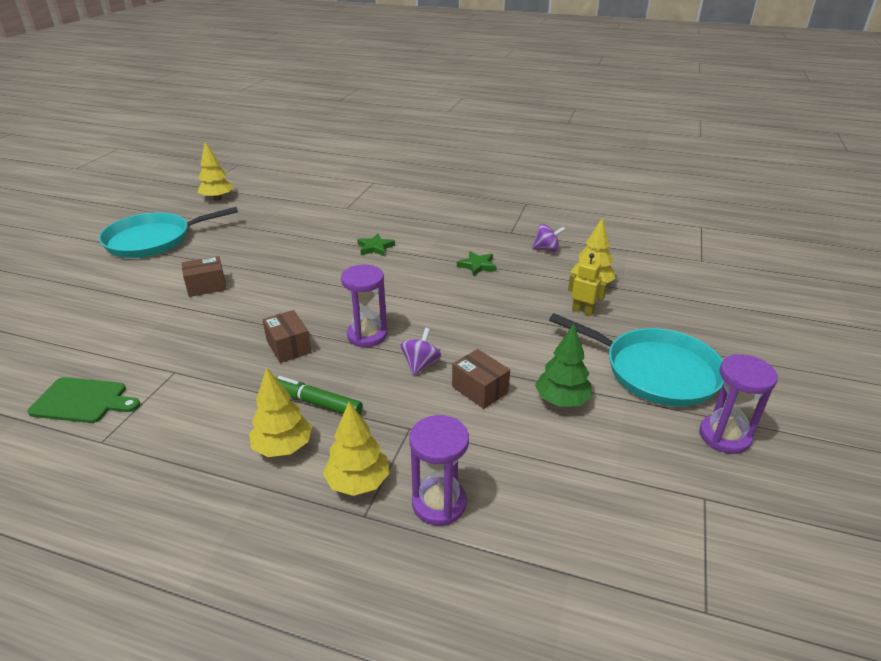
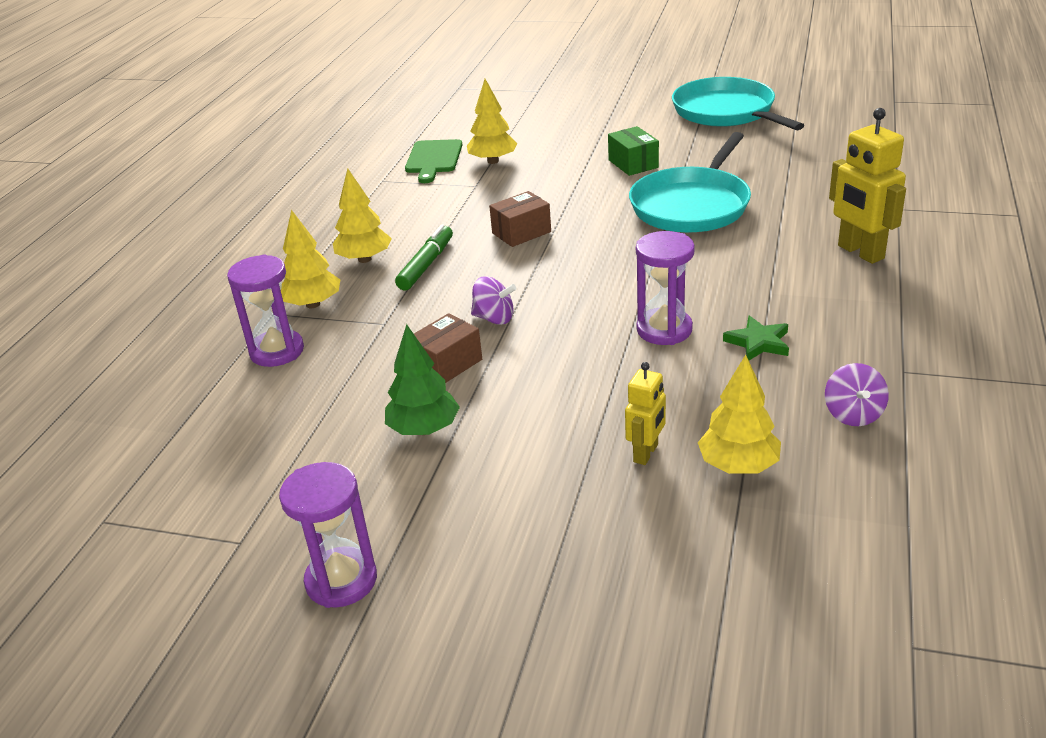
camera: 90 degrees right, 0 degrees up
(206, 286) = (633, 164): brown box -> green box
(217, 198) = (863, 118): yellow tree -> yellow tree (493, 161)
(367, 335) = (550, 275): purple hourglass -> purple hourglass (664, 330)
(375, 247) = (777, 250): green star -> none
(391, 225) = (860, 252): none -> yellow robot
(655, 371) = (489, 524): turquoise pan -> turquoise pan (692, 205)

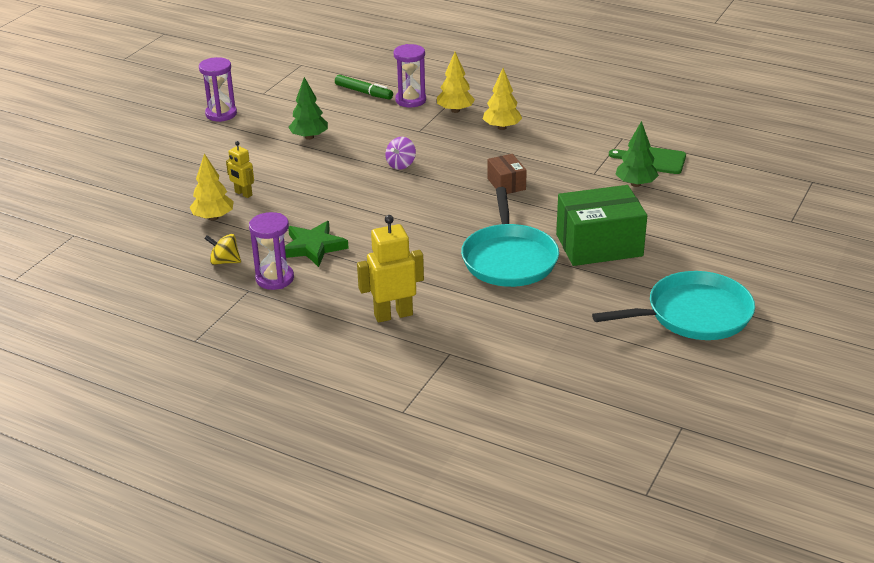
camera: 100 degrees right, 0 degrees up
(426, 265) = (481, 147): green marker -> green marker (364, 92)
(447, 364) = (363, 147): brown box -> none
(493, 161) = (635, 184): yellow tree -> green tree
(633, 164) = (599, 245): green box -> green box, size x1.96
(664, 330) = (349, 218): purple hourglass -> purple hourglass (275, 279)
(692, 205) = (509, 259): turquoise pan -> turquoise pan turned 135 degrees counterclockwise
(758, 342) = (313, 247): green star -> green star, size x1.55
(853, 414) = (224, 261): purple spinning top -> yellow spinning top

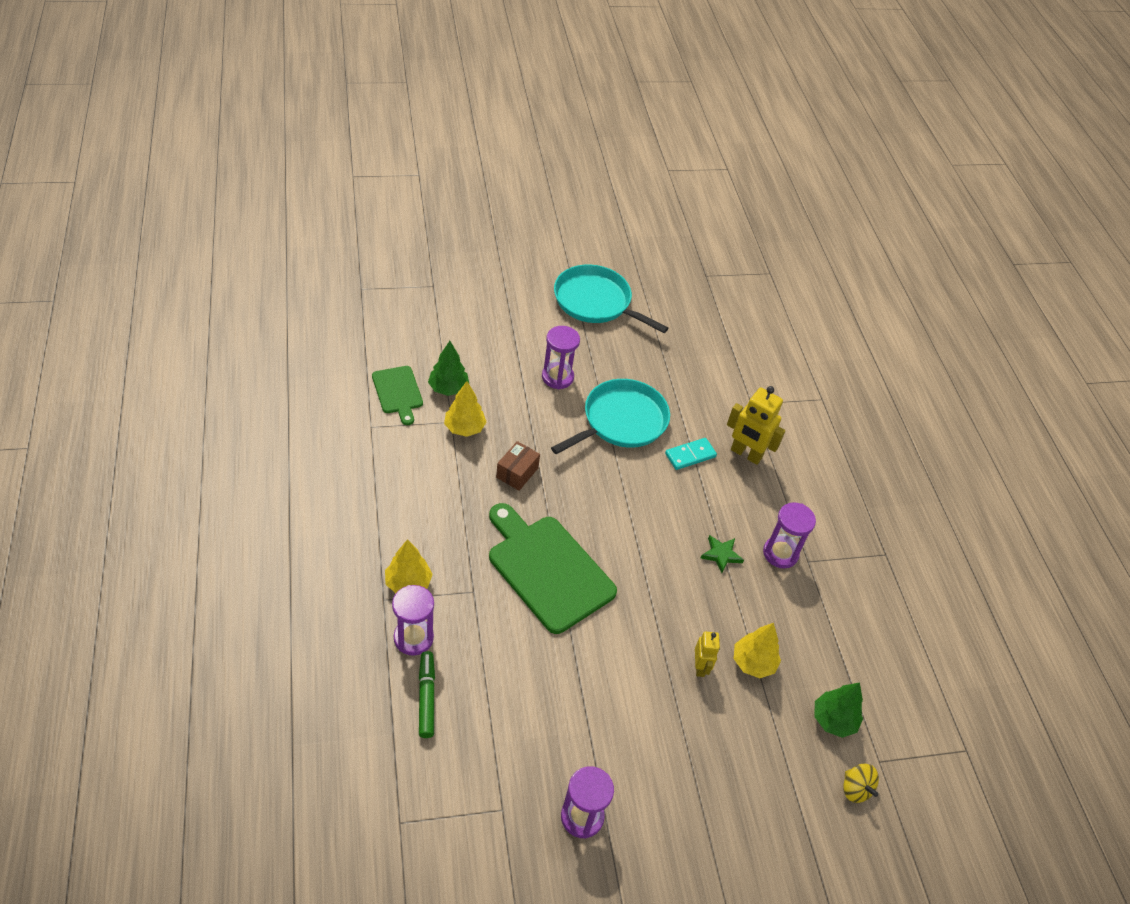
camera: 135 degrees left, 15 degrees up
(224, 261) = (795, 604): yellow spinning top -> yellow spinning top (855, 789)
(309, 137) = (560, 684): green tree -> green tree (833, 720)
(313, 247) = (721, 555): green star -> green star, size x0.65
(401, 164) = (547, 569): purple spinning top -> green cutting board
(428, 280) = (690, 455): none -> turquoise domino
(502, 127) = (416, 525): yellow tree -> yellow tree (464, 428)
(599, 245) = (557, 377): green box -> purple hourglass

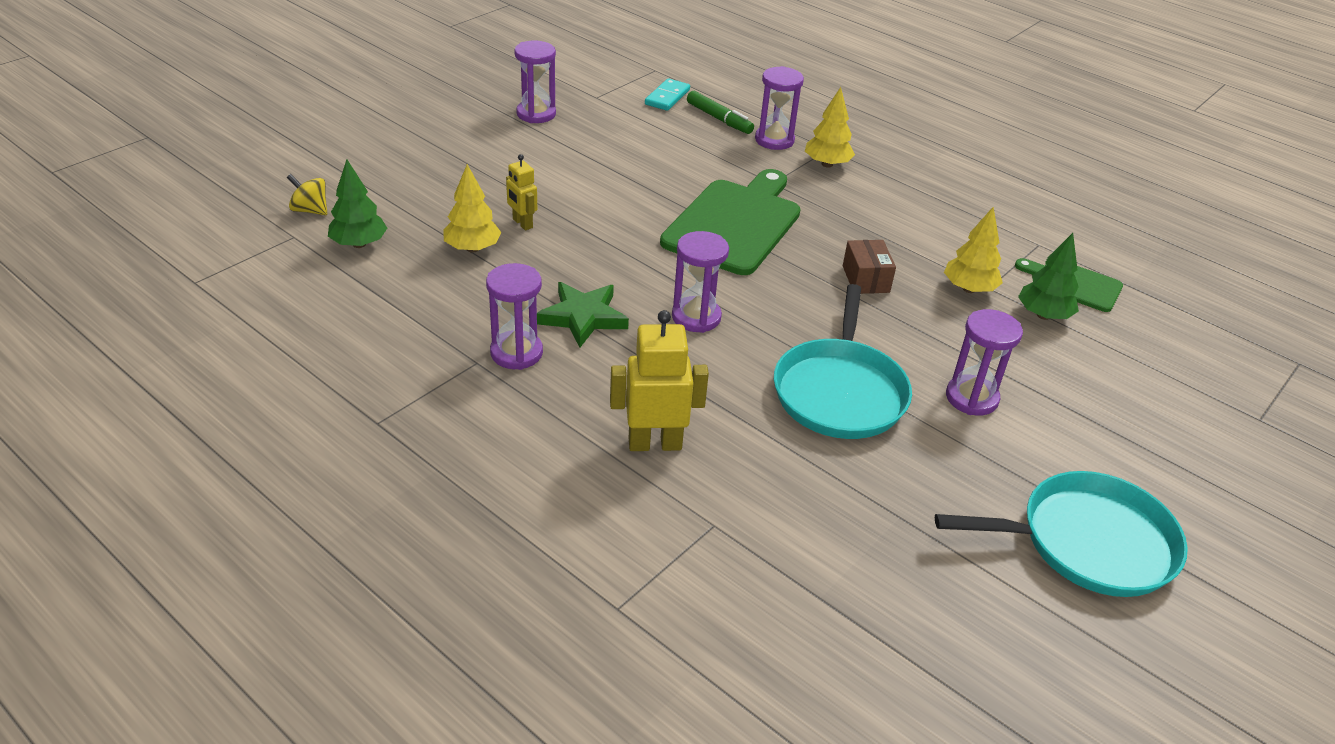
camera: 145 degrees right, 10 degrees down
(547, 569) = (735, 224): green cutting board -> green cutting board turned 75 degrees counterclockwise
(652, 512) = (696, 317): none -> purple hourglass
(690, 455) = (719, 400): turquoise domino -> turquoise domino (667, 97)
(721, 555) = (583, 317): green star -> green star, size x1.55

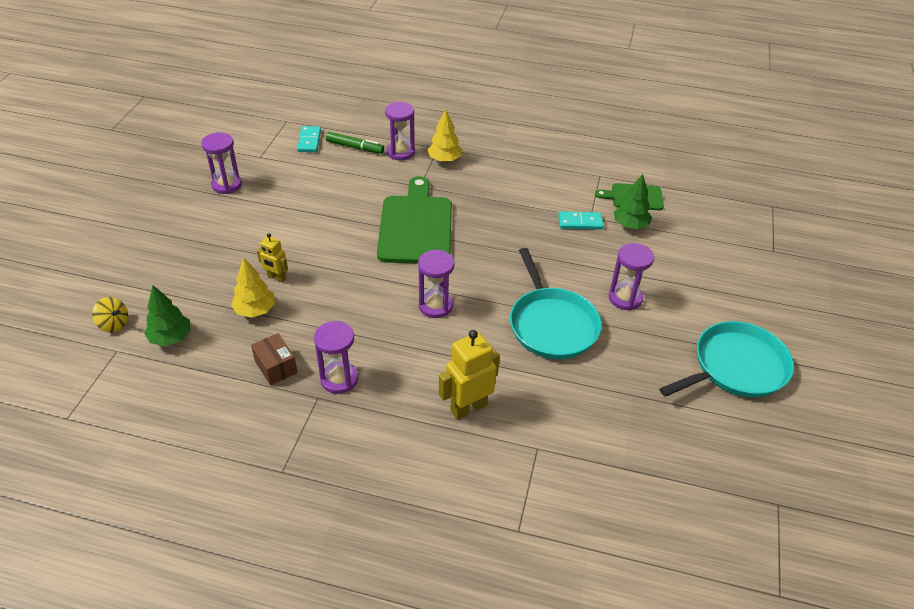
camera: 25 degrees left, 5 degrees up
(310, 210) = (114, 324): yellow spinning top -> yellow spinning top turned 150 degrees counterclockwise
(583, 317) = (365, 334): green star -> none
(866, 279) = (519, 238): brown box -> brown box (276, 367)
(969, 289) = (580, 222): yellow tree -> turquoise domino

